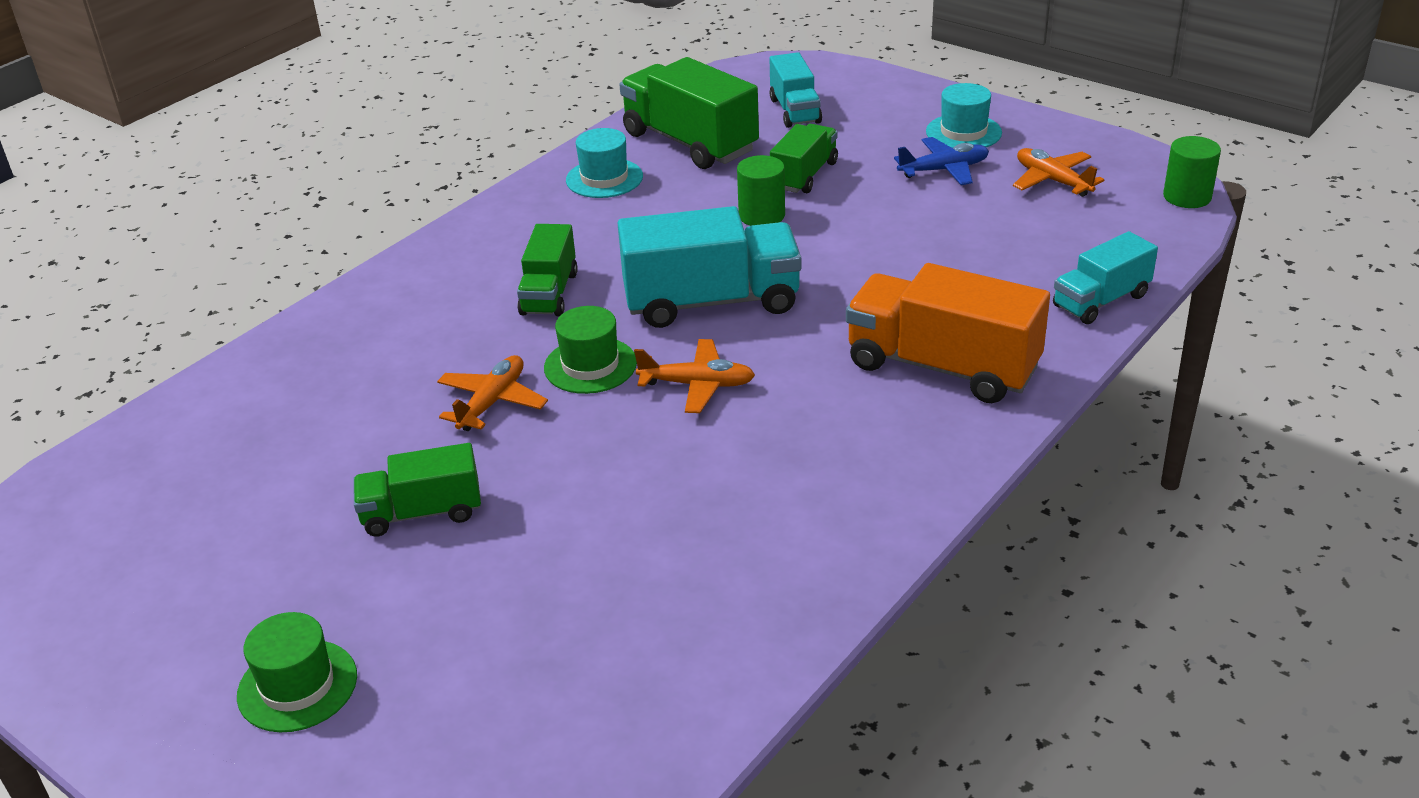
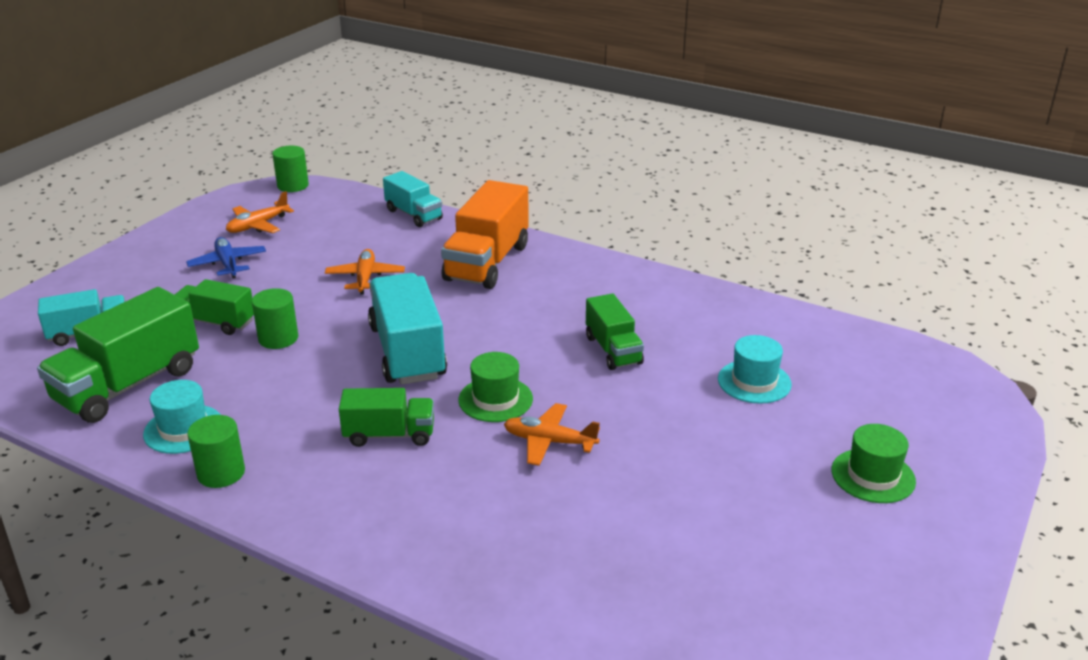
camera: 100 degrees left, 5 degrees down
(422, 513) = (688, 453): green truck -> green truck (613, 350)
(526, 204) = (221, 473): none -> green cylinder
(697, 385) = (516, 349): orange plane -> orange plane (365, 278)
(963, 132) = (169, 257): turquoise hat -> turquoise hat (754, 382)

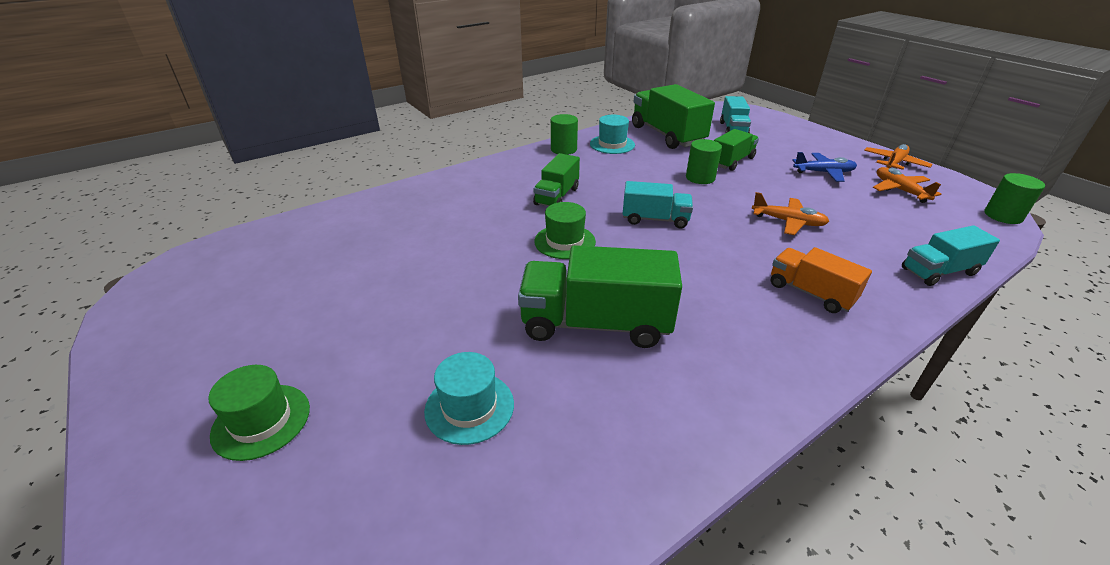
camera: 115 degrees right, 5 degrees up
(407, 352) = (655, 219): turquoise truck -> turquoise truck, size x0.59
(487, 262) = (810, 293): orange truck -> orange truck, size x0.59
(549, 442) = (495, 251): orange plane -> orange plane (894, 163)
(613, 350) = (595, 324): green truck -> green truck, size x1.69

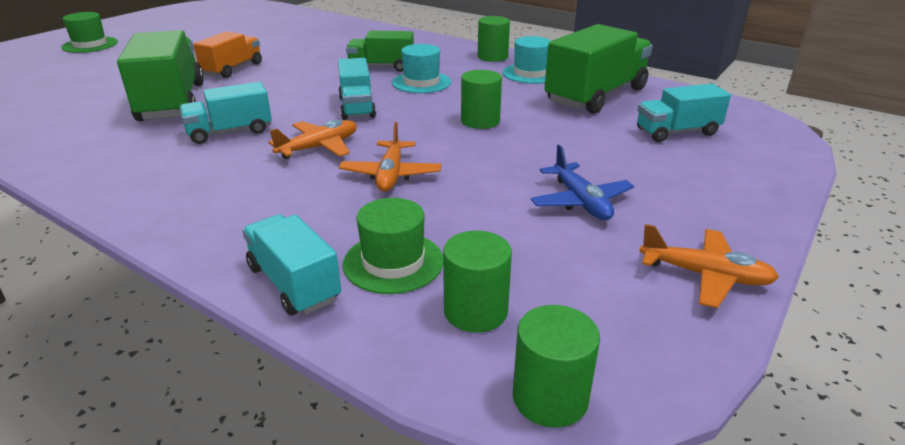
camera: 70 degrees right, 5 degrees down
(469, 407) = (86, 81): turquoise hat -> turquoise hat (421, 82)
(564, 241) = (296, 79): green hat -> green hat (393, 262)
(693, 287) = (230, 132): none -> turquoise truck
(732, 161) = (551, 136): green truck -> none
(810, 293) = (226, 188): orange truck -> orange truck (232, 69)
(900, 190) = (573, 272): orange plane -> orange plane (319, 147)
(945, 220) = (475, 311): none -> green cylinder

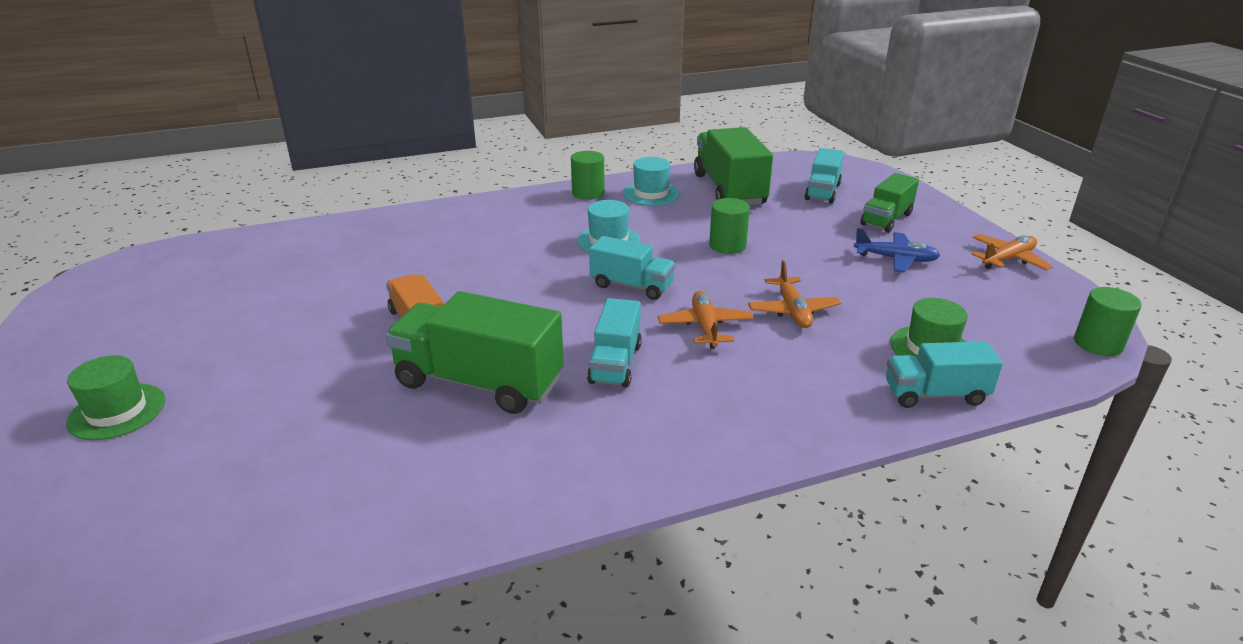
camera: 55 degrees left, 0 degrees up
(381, 67) = (539, 245): green truck -> green truck (886, 219)
(391, 175) = (792, 310): orange plane -> orange plane turned 45 degrees clockwise
(475, 311) = (1006, 338): green cylinder -> none

